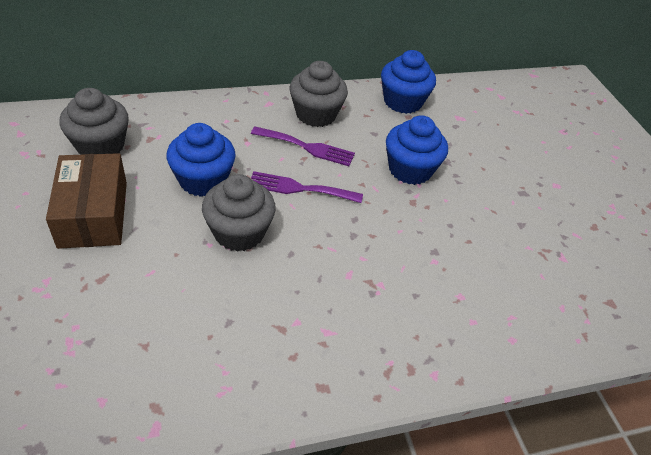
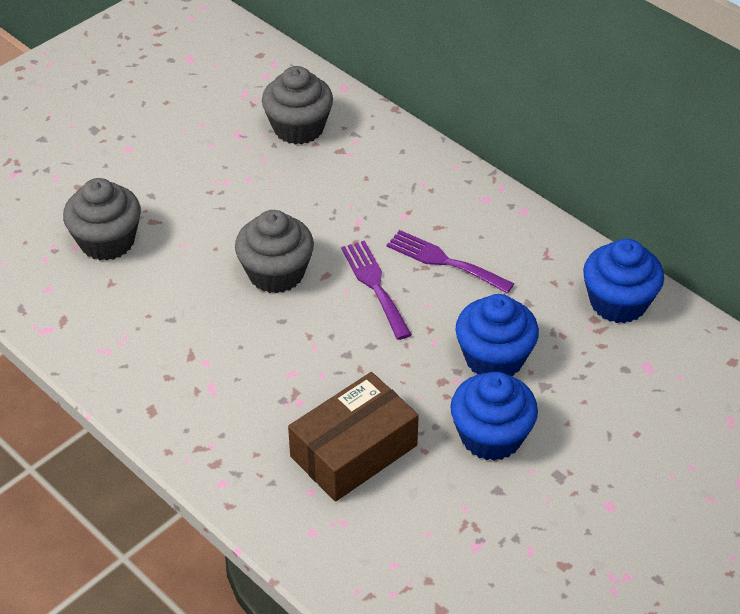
camera: 65 degrees right, 0 degrees up
(93, 214) = (215, 175): brown box -> brown box (353, 451)
(203, 180) = (319, 215): blue cupcake -> blue cupcake (491, 436)
(307, 147) = (444, 261): purple fork -> purple fork turned 135 degrees clockwise
(316, 114) = (507, 242): grey cupcake -> grey cupcake (107, 241)

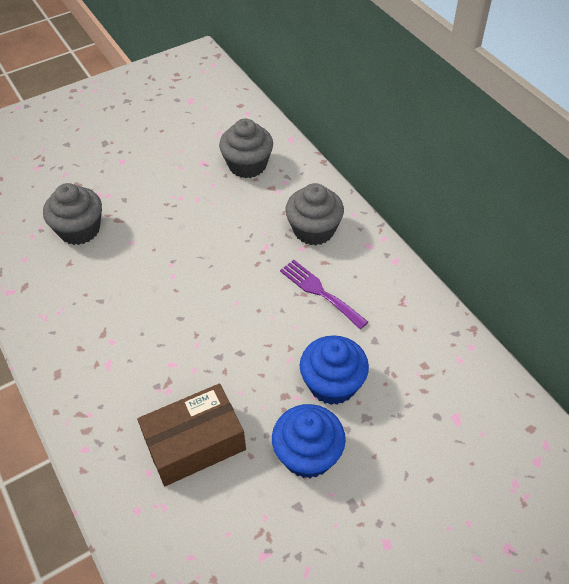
camera: 15 degrees right, 5 degrees up
(276, 273) = (190, 278): grey cupcake -> grey cupcake (314, 230)
(374, 285) = (260, 302): purple fork -> none
(618, 302) = (448, 354): blue cupcake -> none

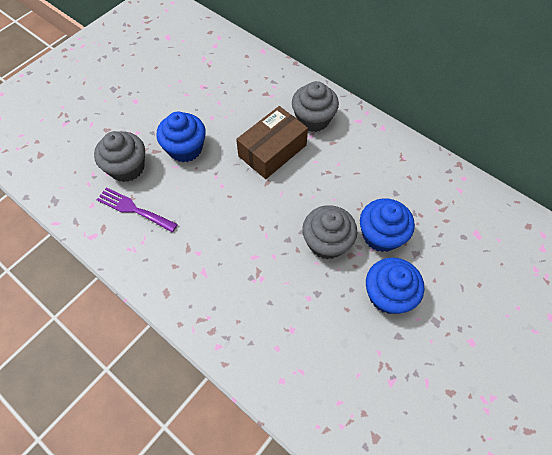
camera: 20 degrees left, 10 degrees up
(151, 225) = (185, 148): none -> blue cupcake
(194, 443) = (301, 313): brown box -> brown box (272, 150)
(247, 165) = (238, 80): grey cupcake -> grey cupcake (326, 242)
(320, 292) = (339, 167): purple fork -> purple fork (133, 209)

